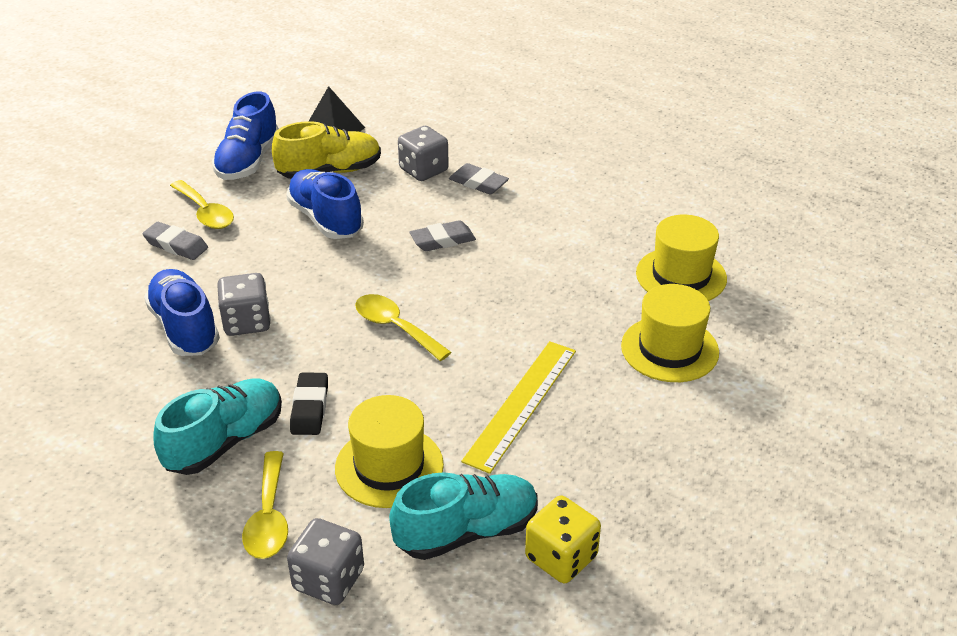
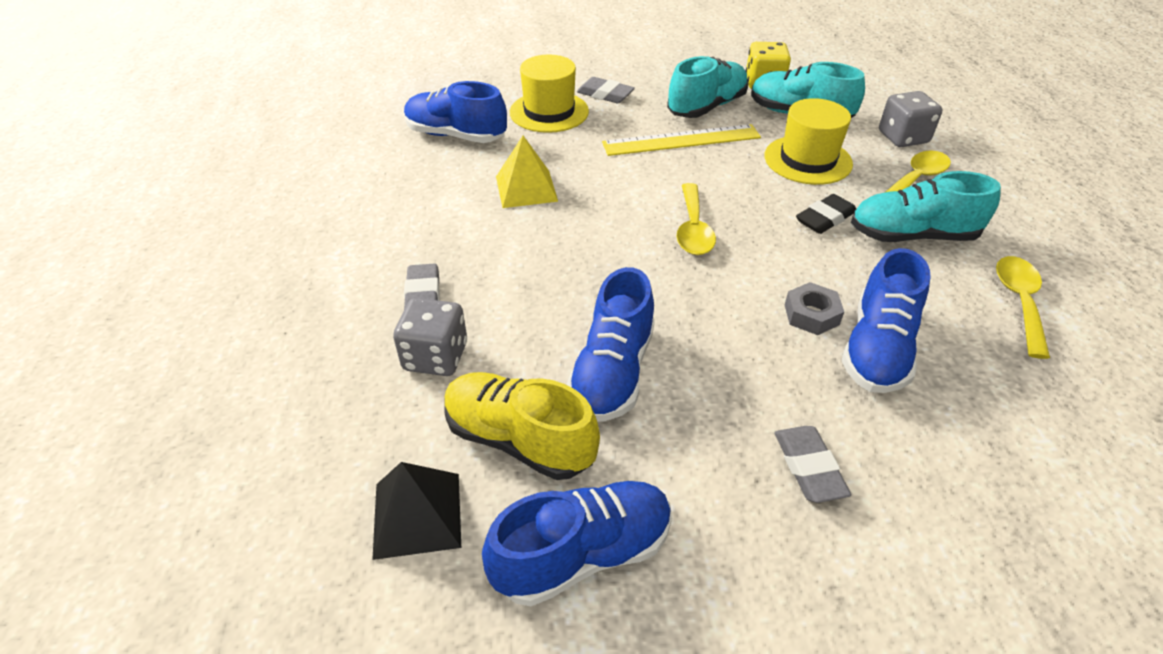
camera: 130 degrees left, 5 degrees up
(205, 213) = (729, 495): yellow spoon -> yellow spoon (1019, 302)
(247, 322) = (811, 314): grey dice -> grey nut
(442, 240) = (549, 269): grey eraser -> grey eraser (605, 95)
(552, 275) = (526, 188): none -> yellow pyramid
(562, 466) = (706, 107): none -> turquoise shoe
(681, 276) = (456, 135): yellow hat -> blue shoe

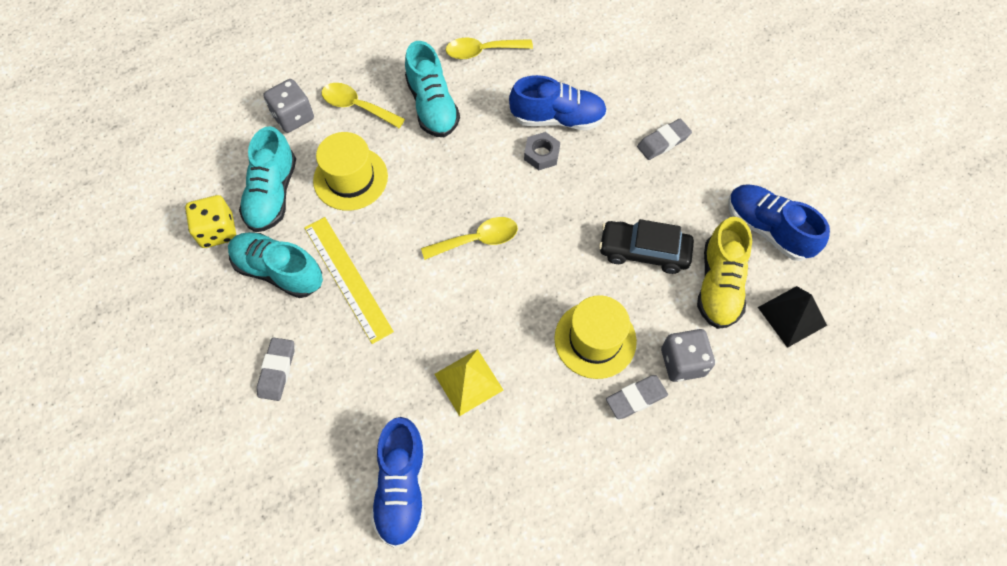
camera: 110 degrees left, 20 degrees up
(549, 112) = (328, 413): yellow hat -> yellow hat (595, 339)
(612, 372) = (644, 251): blue shoe -> black car
(825, 218) = (431, 158): black eraser -> none

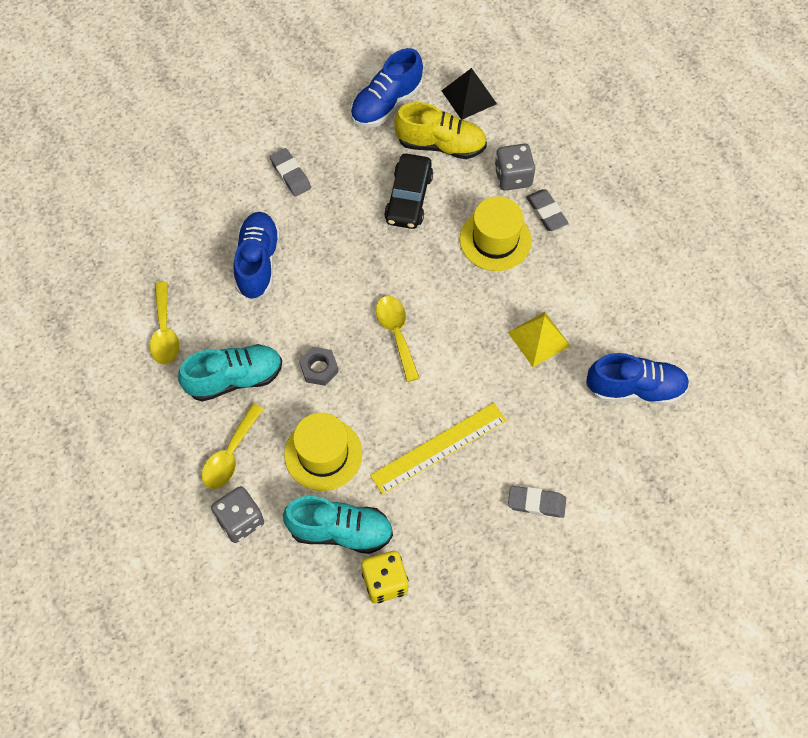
camera: 90 degrees left, 0 degrees up
(279, 271) = (431, 514): turquoise shoe -> none
(541, 154) = (300, 277): grey nut -> grey nut (319, 368)

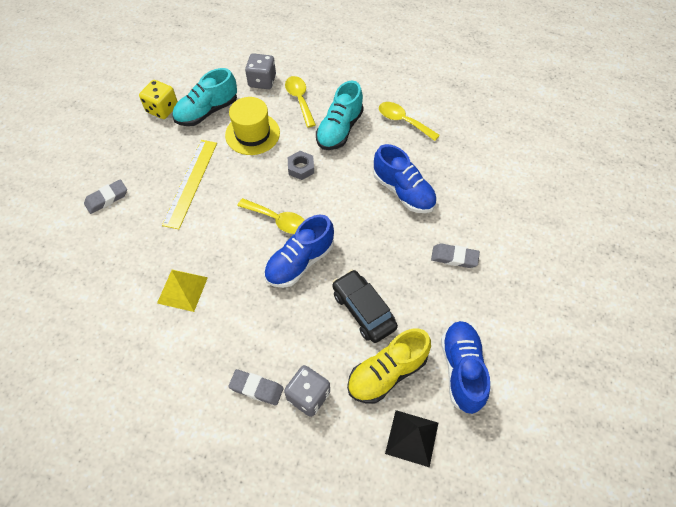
camera: 135 degrees right, 5 degrees down
(495, 240) = (274, 333): yellow hat -> none
(635, 388) = (88, 311): blue shoe -> blue shoe (300, 262)

